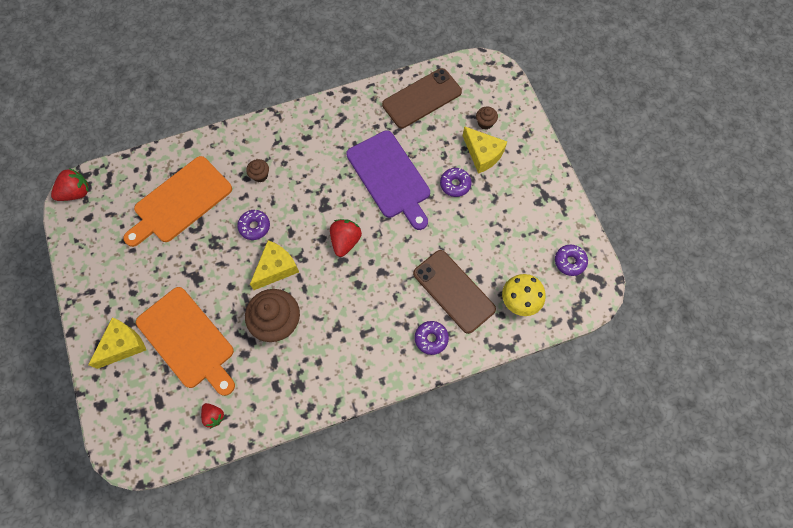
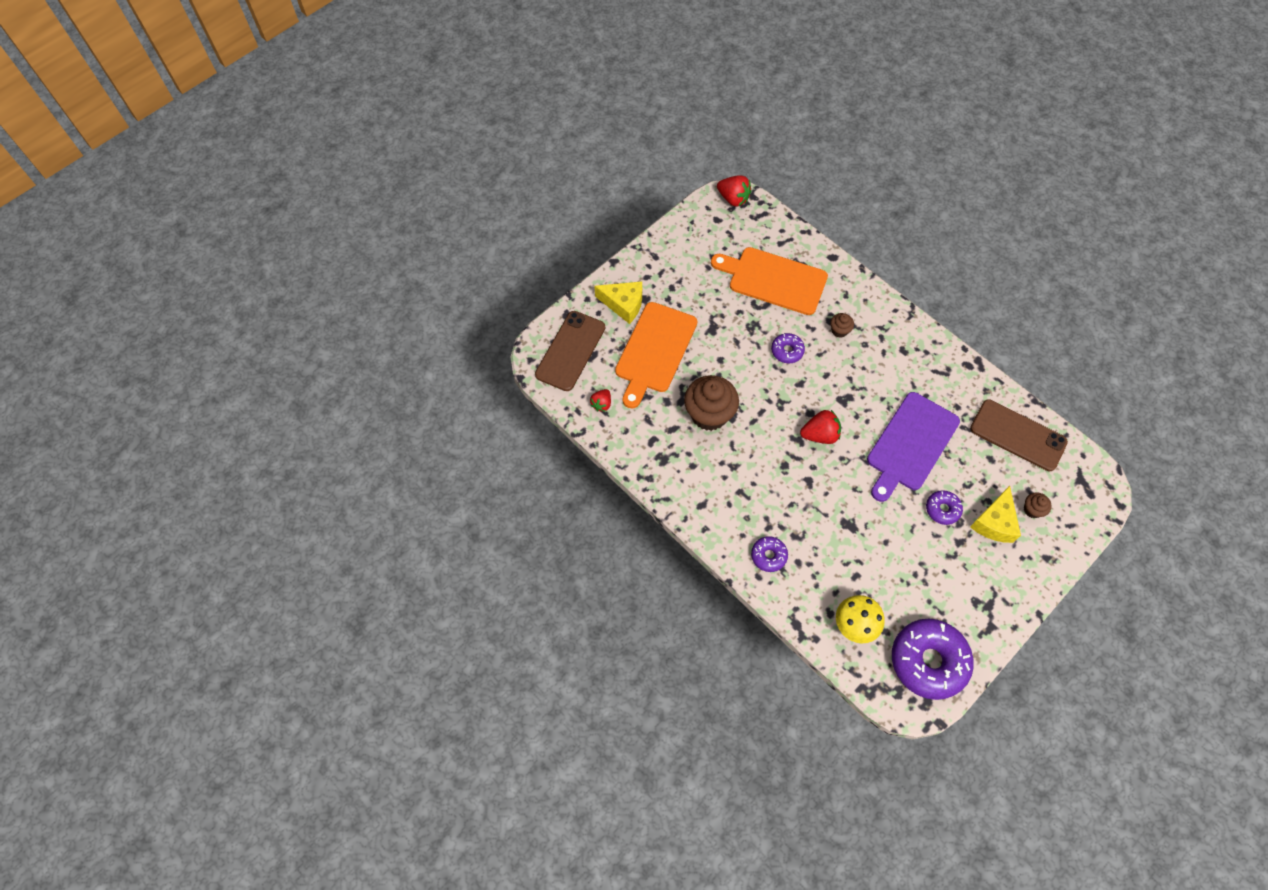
camera: 65 degrees right, 5 degrees down
(276, 268) = (758, 388): yellow cheese -> none
(453, 291) = (828, 556): brown phone -> brown phone (570, 351)
(570, 262) = (928, 661): purple donut -> purple donut, size x2.07

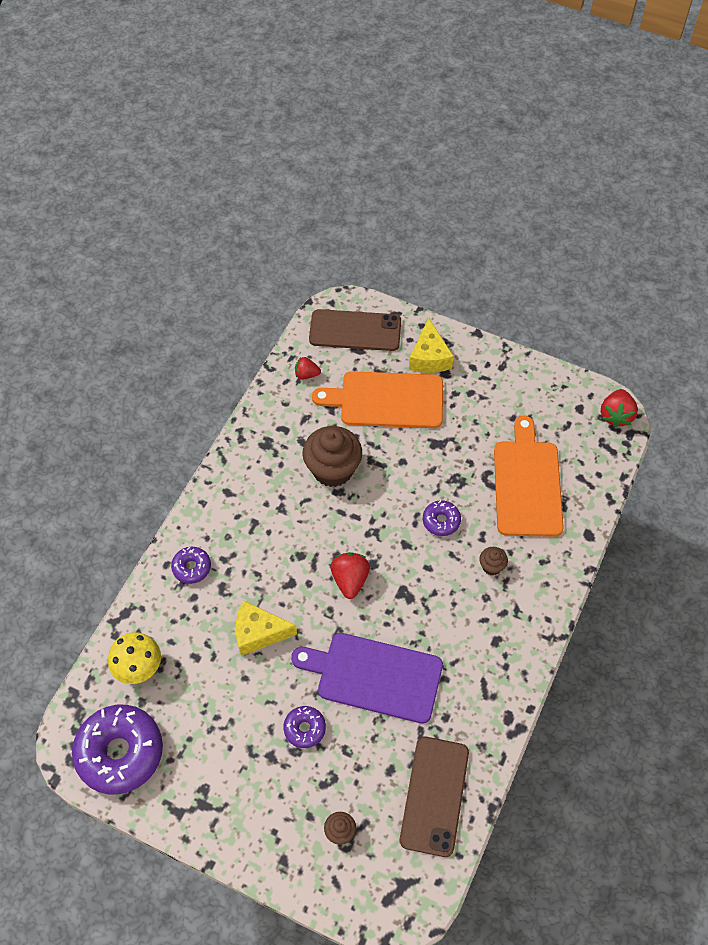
camera: 70 degrees right, 5 degrees down
(820, 435) = (350, 580): red strawberry -> red strawberry turned 150 degrees counterclockwise
(994, 522) = (308, 790): yellow cheese -> yellow cheese (259, 633)

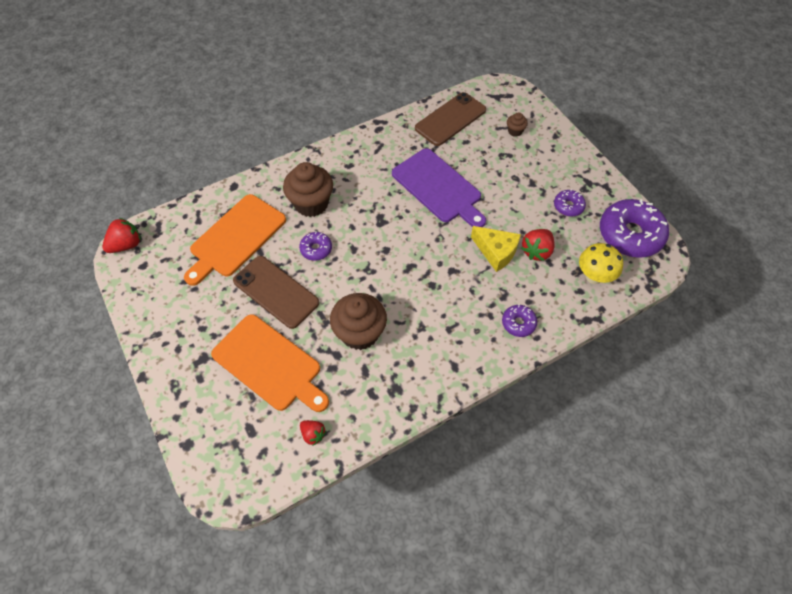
camera: 145 degrees left, 0 degrees up
(304, 729) = (502, 185): purple donut -> purple donut (568, 206)
(350, 580) = (410, 249): red strawberry -> red strawberry (536, 251)
(355, 330) = (234, 452): brown phone -> brown phone (276, 292)
(429, 357) = (201, 380): yellow cheese -> none
(491, 566) = (311, 203): brown cupcake -> brown cupcake, size x2.18

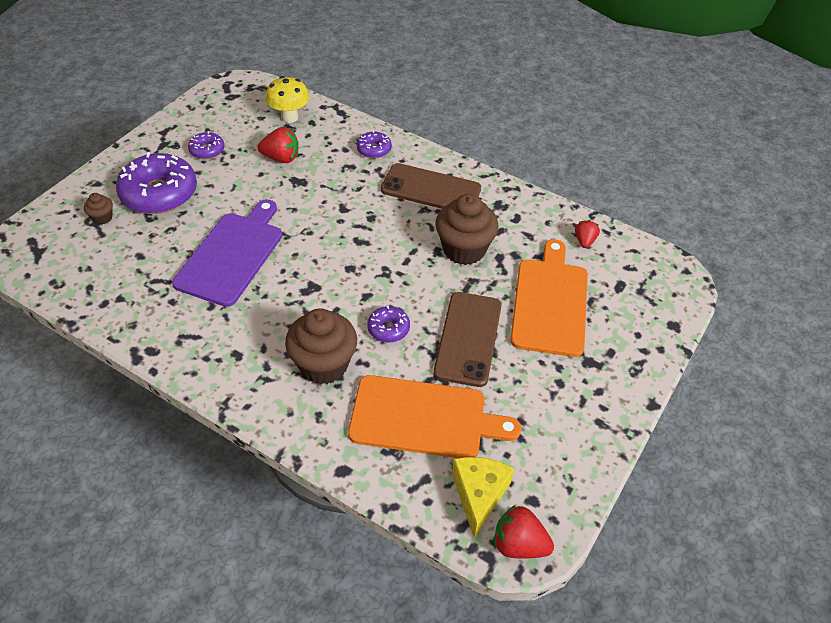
camera: 120 degrees left, 10 degrees down
(450, 119) = (102, 282): brown phone -> brown phone (431, 189)
(496, 252) = (299, 185): yellow cheese -> yellow cheese (479, 495)
(630, 235) = (223, 105): purple donut -> purple donut (159, 193)

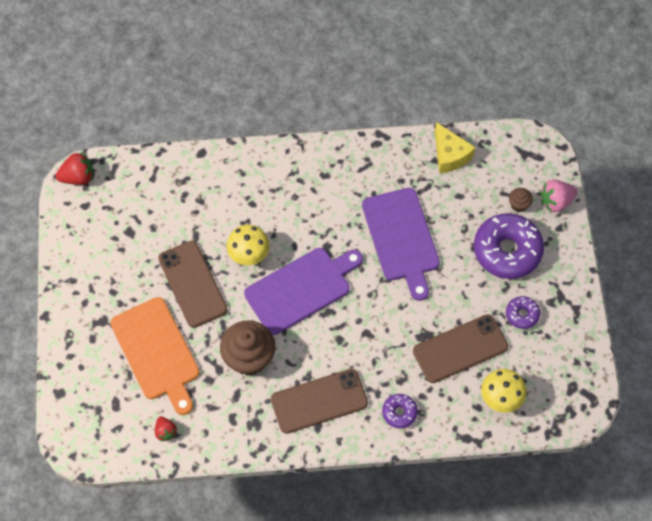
camera: 145 degrees right, 15 degrees up
(71, 201) = (555, 201): none -> pink strawberry
(281, 158) = (460, 348): red strawberry -> brown phone
(323, 365) = (267, 204): brown cupcake -> none
(366, 272) = (301, 289): none -> purple cutting board
(388, 329) = (249, 256): purple donut -> yellow mushroom
(424, 418) = (180, 212): orange cutting board -> none
(479, 495) = (116, 189): yellow cheese -> yellow cheese (450, 155)

